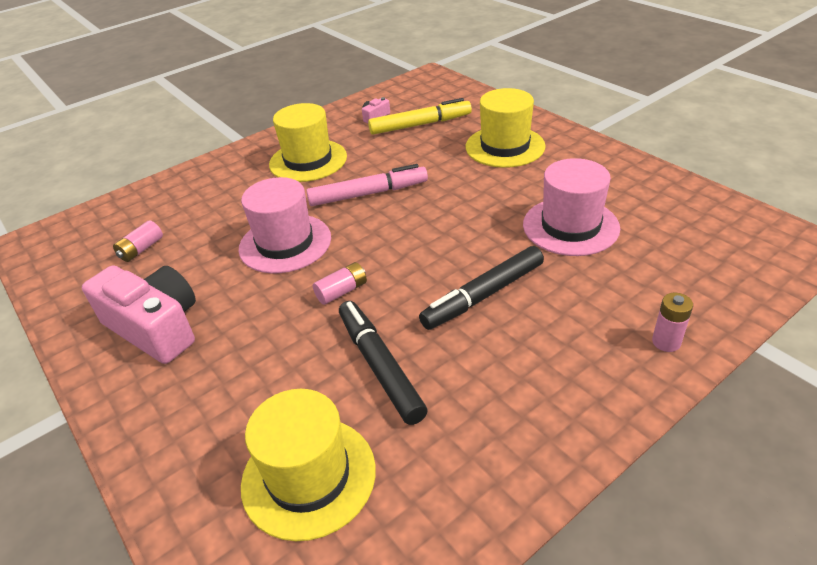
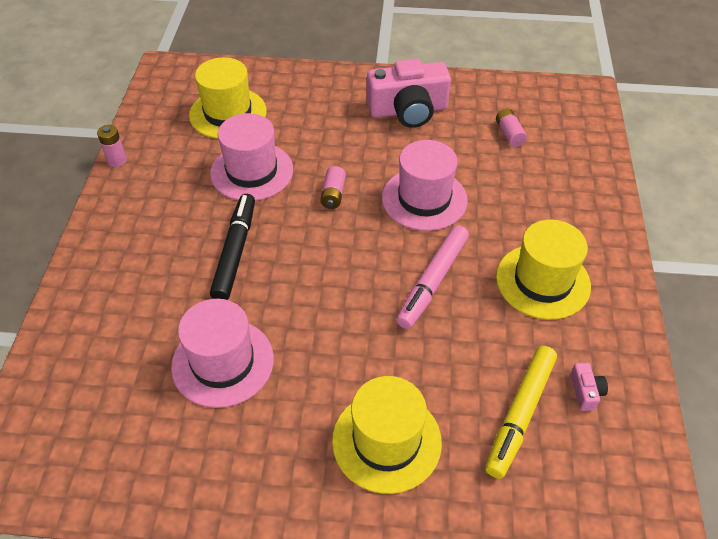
camera: 130 degrees right, 10 degrees up
(380, 366) = (252, 171): black marker -> pink hat
(666, 342) = (83, 295): pink battery -> pink battery (117, 160)

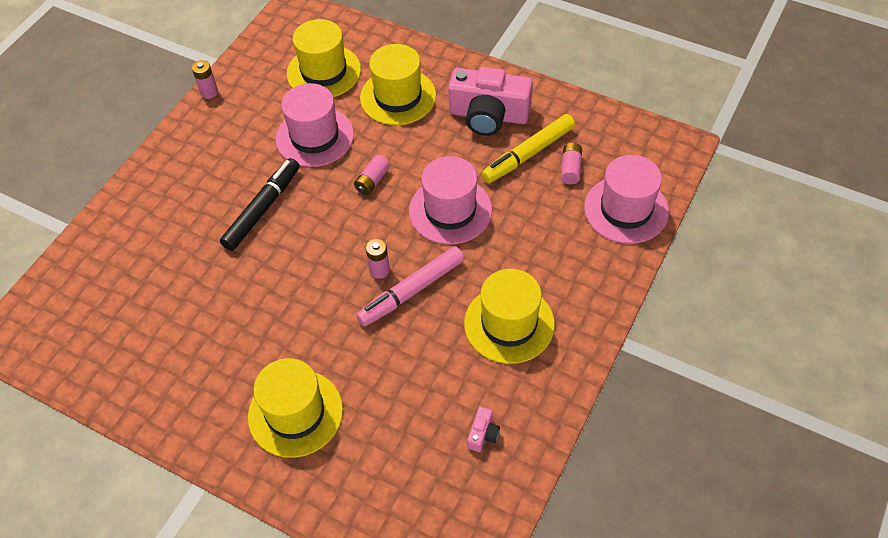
camera: 25 degrees right, 5 degrees up
(223, 362) = (205, 302): pink hat -> pink hat (626, 209)
(314, 116) = (398, 97): none -> yellow hat
(389, 272) = (379, 270): none -> pink battery
(520, 414) = (415, 432): yellow marker -> yellow marker (528, 154)

